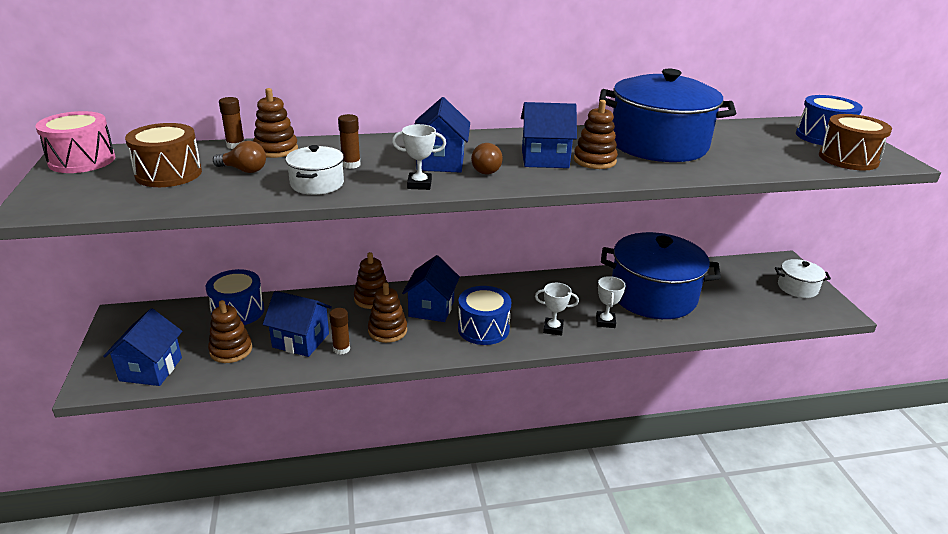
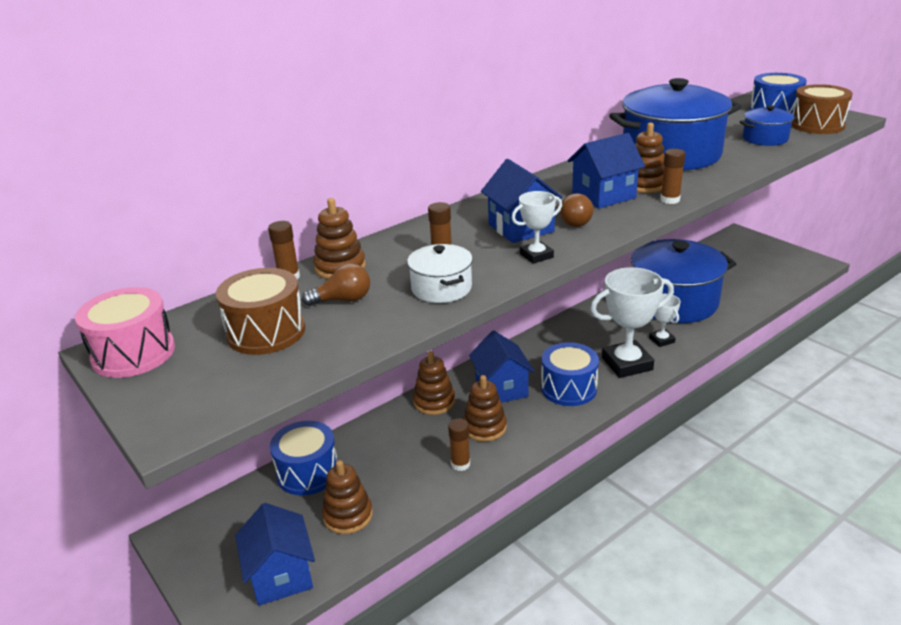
camera: 25 degrees left, 0 degrees up
(301, 340) = (410, 473): blue house -> none
(553, 329) = (627, 364): white trophy -> white trophy, size x1.96
(596, 178) = (670, 200): none -> brown glue stick
(772, 156) = (765, 139): none -> blue pot
(797, 288) = (769, 254): white pot -> none

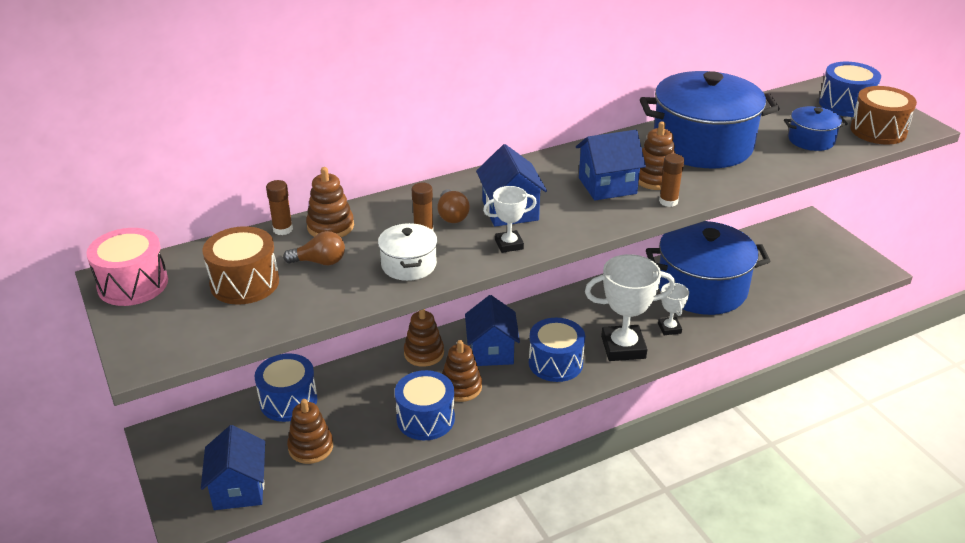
camera: 10 degrees right, 5 degrees up
(460, 464) = (425, 419): brown glue stick -> blue drum
(571, 221) = (560, 211): brown light bulb -> brown light bulb (452, 215)

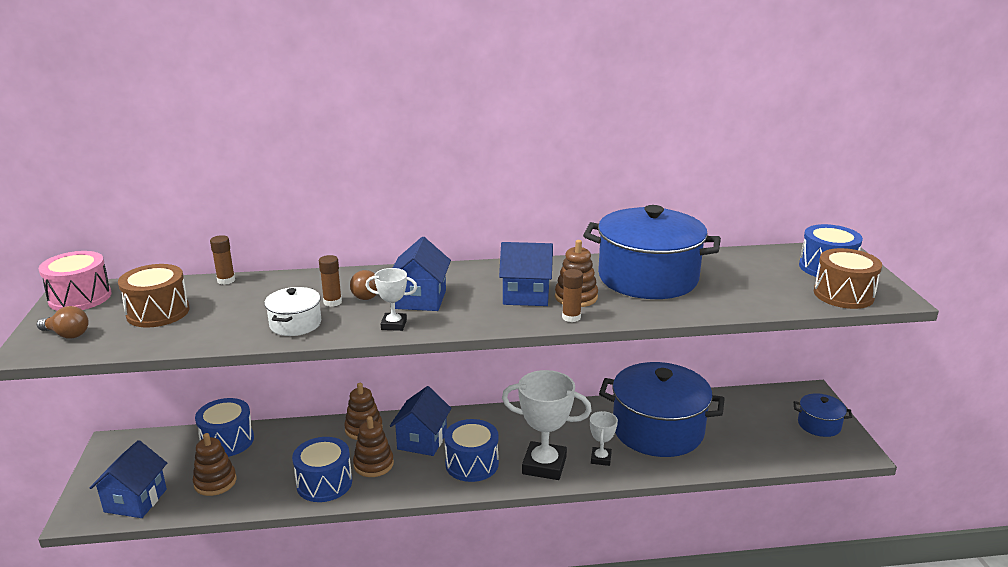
camera: 20 degrees right, 10 degrees down
(320, 262) = (229, 308): brown light bulb -> brown light bulb (67, 334)
(330, 226) = (264, 285): brown stacking toy -> none
(811, 140) = (763, 291): blue pot -> blue pot (819, 425)

